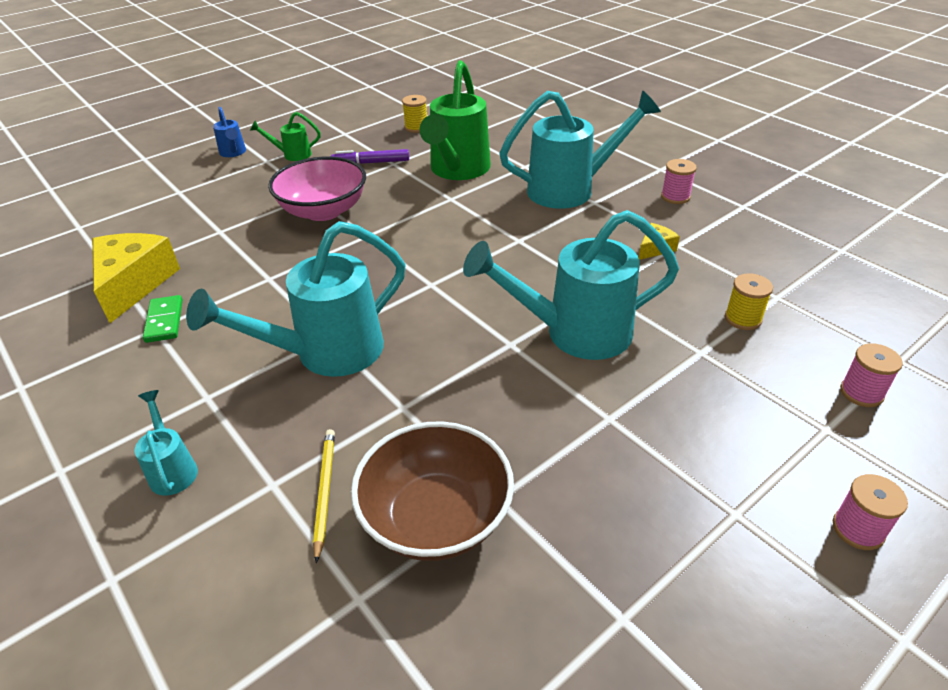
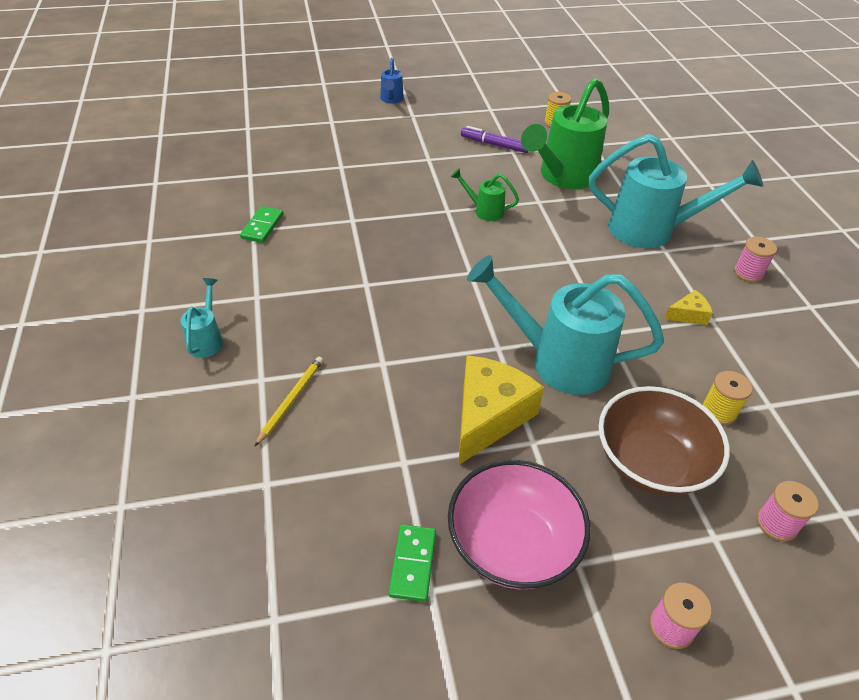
camera: 25 degrees right, 5 degrees up
(134, 284) = (258, 189): yellow cheese -> yellow cheese (488, 416)
(292, 155) = (435, 116): green watering can -> green watering can (484, 211)
(323, 211) = (428, 176): pink bowl -> pink bowl (512, 544)
(326, 353) = (355, 297): turquoise watering can -> none
(436, 517) = (352, 454): brown bowl -> brown bowl (651, 462)
(584, 601) = (413, 564): none -> green domino

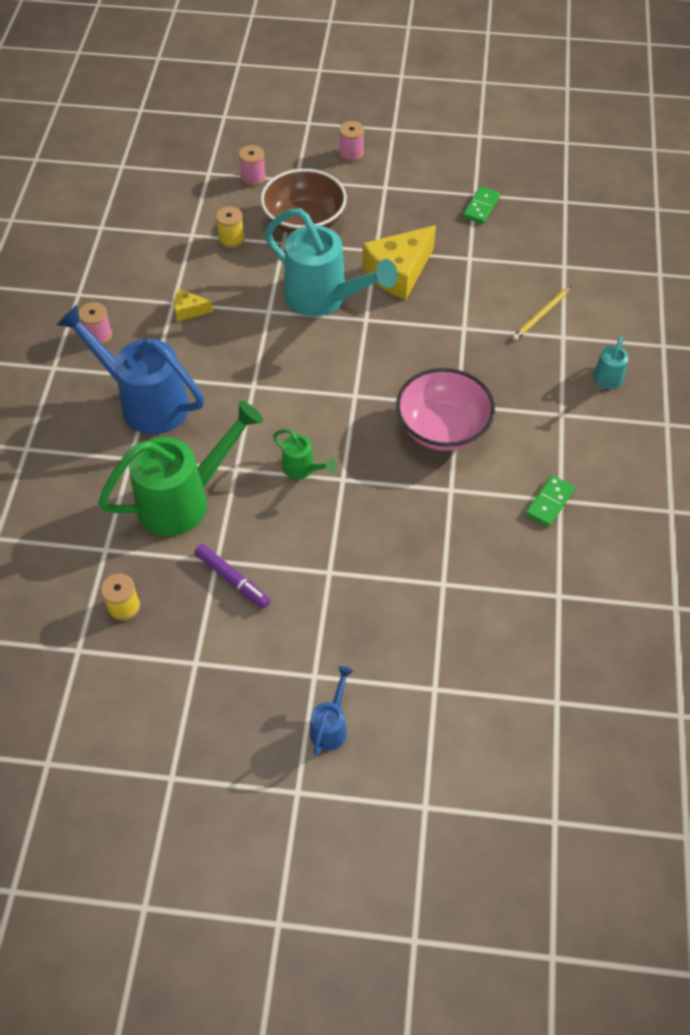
camera: 160 degrees left, 10 degrees up
(512, 544) = (418, 203): pink bowl -> pink bowl (442, 428)
(652, 230) = (145, 402): turquoise watering can -> blue watering can

